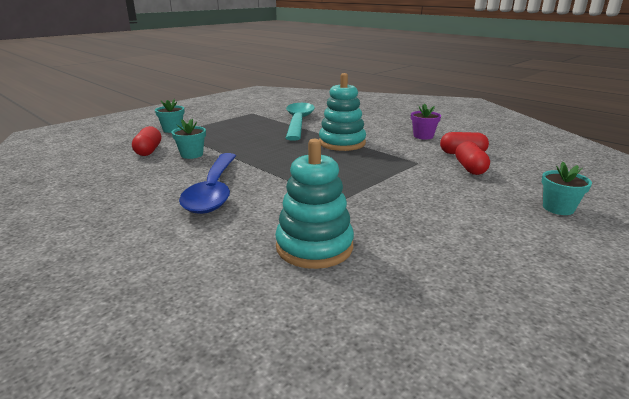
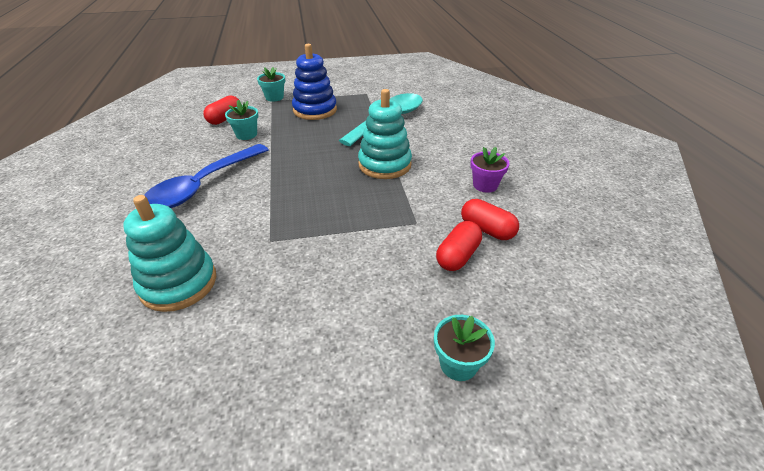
camera: 35 degrees right, 15 degrees up
(227, 129) = (315, 110): none -> blue stacking toy

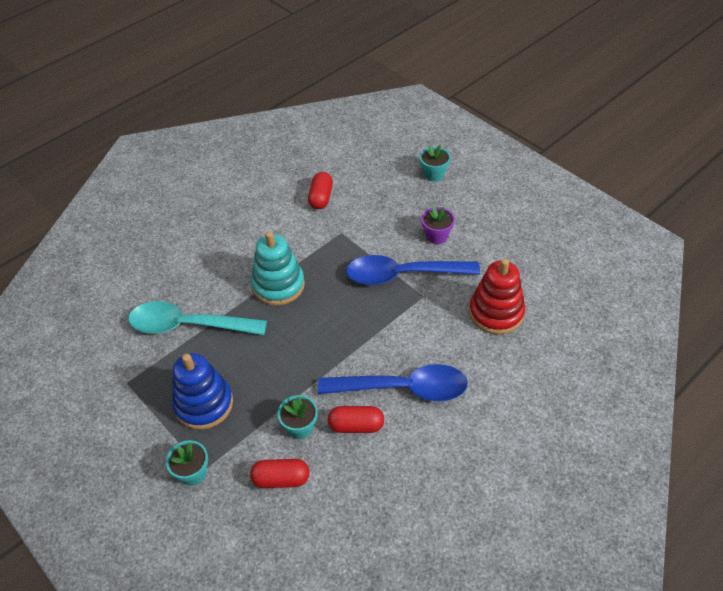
camera: 120 degrees left, 10 degrees up
(178, 283) = (496, 313): turquoise stacking toy -> red stacking toy
(312, 239) = (402, 275): none -> blue spoon
(457, 256) = (358, 201): red capsule -> red capsule (356, 426)
(485, 185) = (266, 216): purple flower pot -> purple flower pot (437, 236)

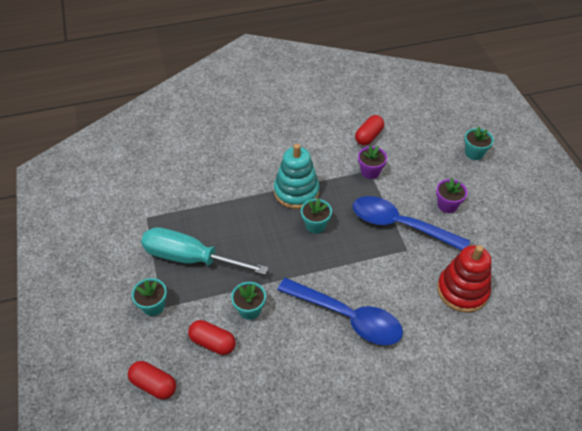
camera: 25 degrees right, 0 degrees up
(188, 325) = (212, 194): turquoise spoon -> none
(204, 404) = (190, 258): blue stacking toy -> turquoise screwdriver
(318, 311) = (315, 225): none -> turquoise flower pot
(343, 233) = (370, 172): none -> purple flower pot
(356, 426) = (293, 329): red capsule -> red capsule (154, 385)

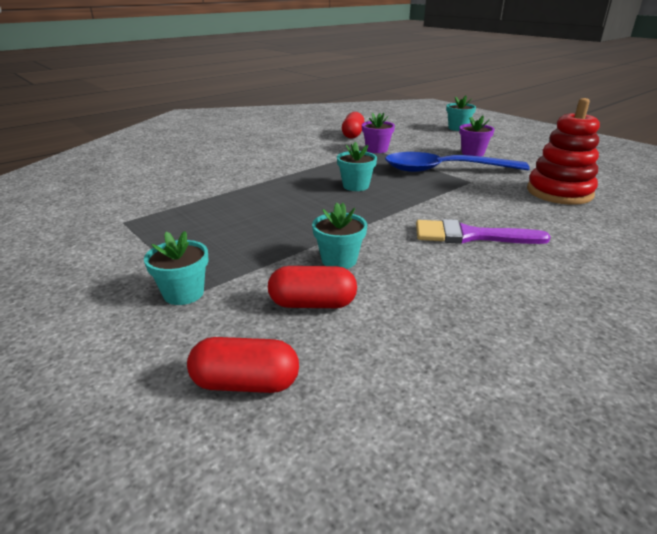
camera: 25 degrees left, 20 degrees down
(190, 258) = (213, 239): turquoise screwdriver -> none
(296, 192) = (311, 172): turquoise stacking toy -> none
(347, 317) = (470, 236): blue spoon -> purple brush

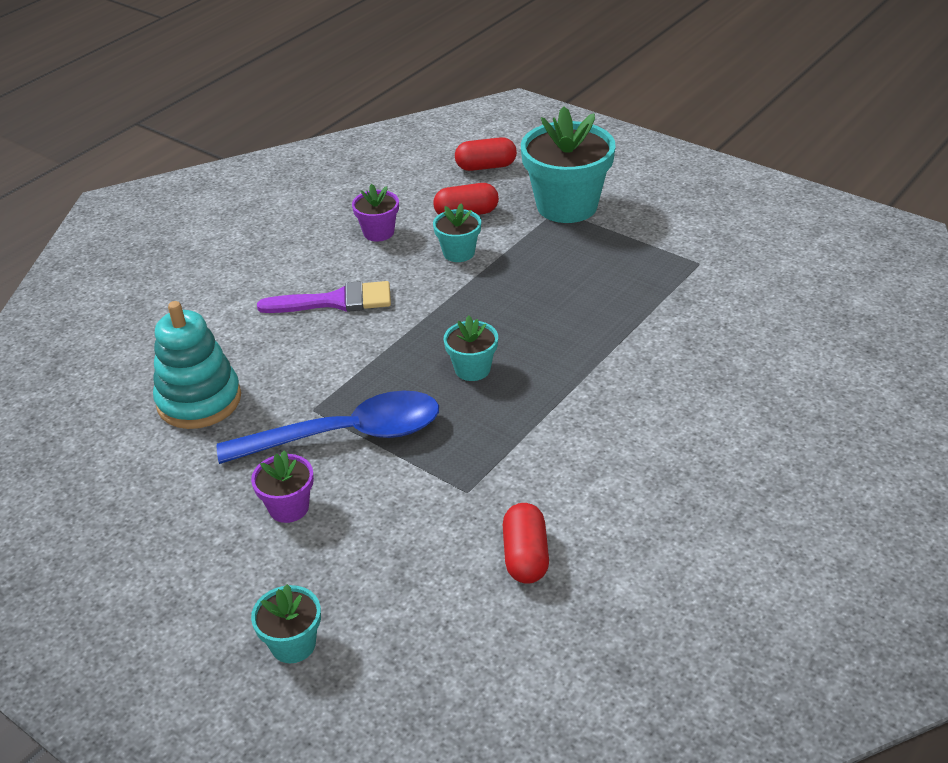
camera: 170 degrees right, 10 degrees up
(183, 293) = (567, 206): turquoise flower pot -> turquoise flower pot, size x2.00
(376, 149) = (463, 490): purple flower pot -> purple flower pot (378, 232)
(559, 192) = (199, 400): red stacking toy -> turquoise stacking toy

